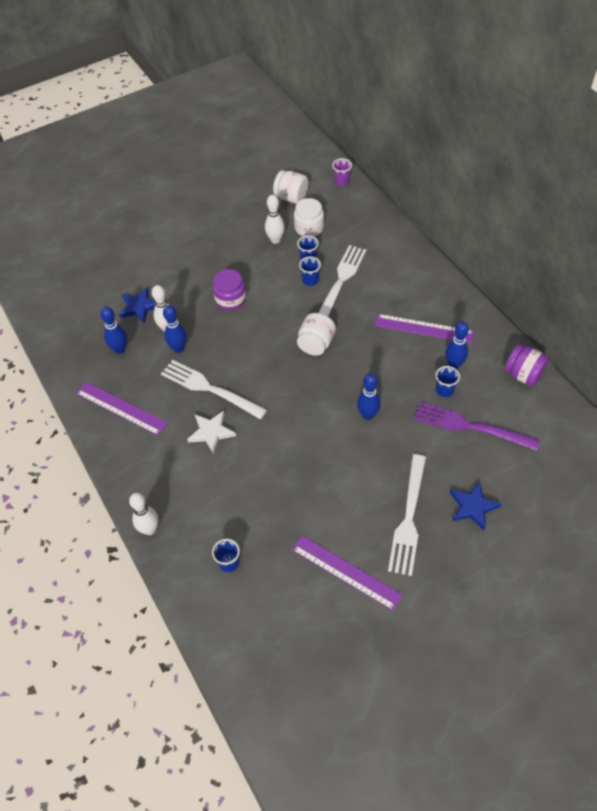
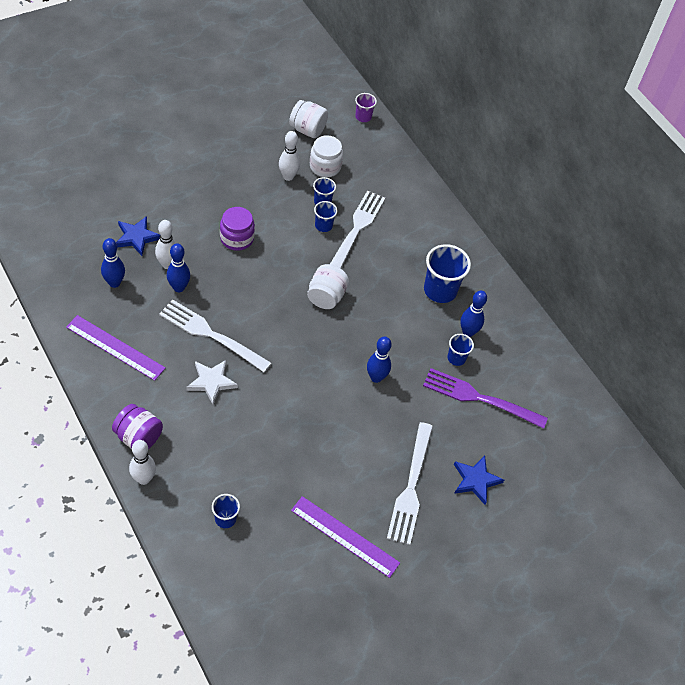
camera: 10 degrees left, 0 degrees up
(424, 328) = (440, 290): purple ruler -> blue cup
(523, 375) = (537, 349): purple jar -> purple jar (138, 437)

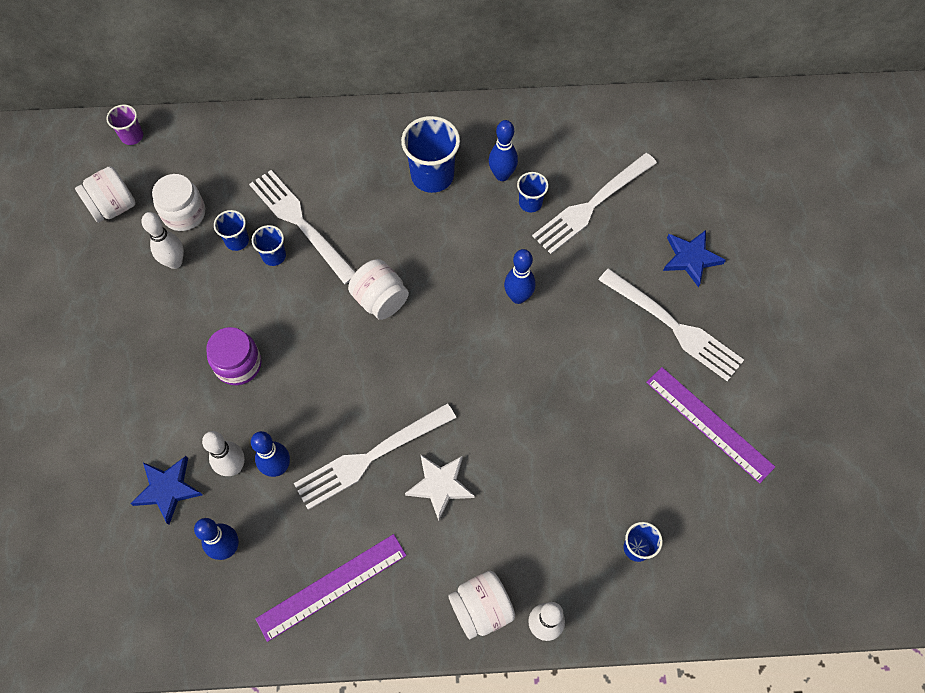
camera: 55 degrees left, 10 degrees up
(138, 437) = (481, 609): purple jar -> white jar
(344, 536) = (709, 424): purple ruler -> purple ruler turned 75 degrees clockwise
(479, 398) = (592, 205): purple fork -> white fork

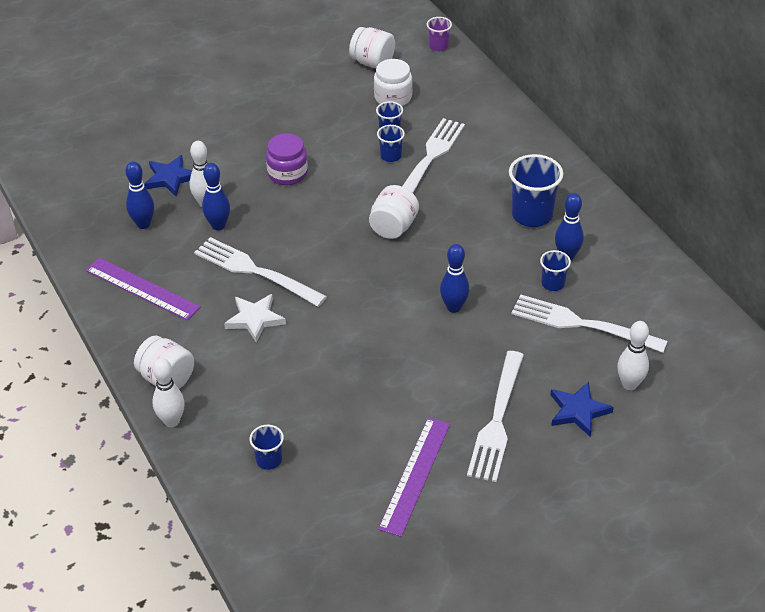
camera: 65 degrees right, 20 degrees down
(175, 262) = (349, 109): white bowling pin -> white bowling pin (629, 384)

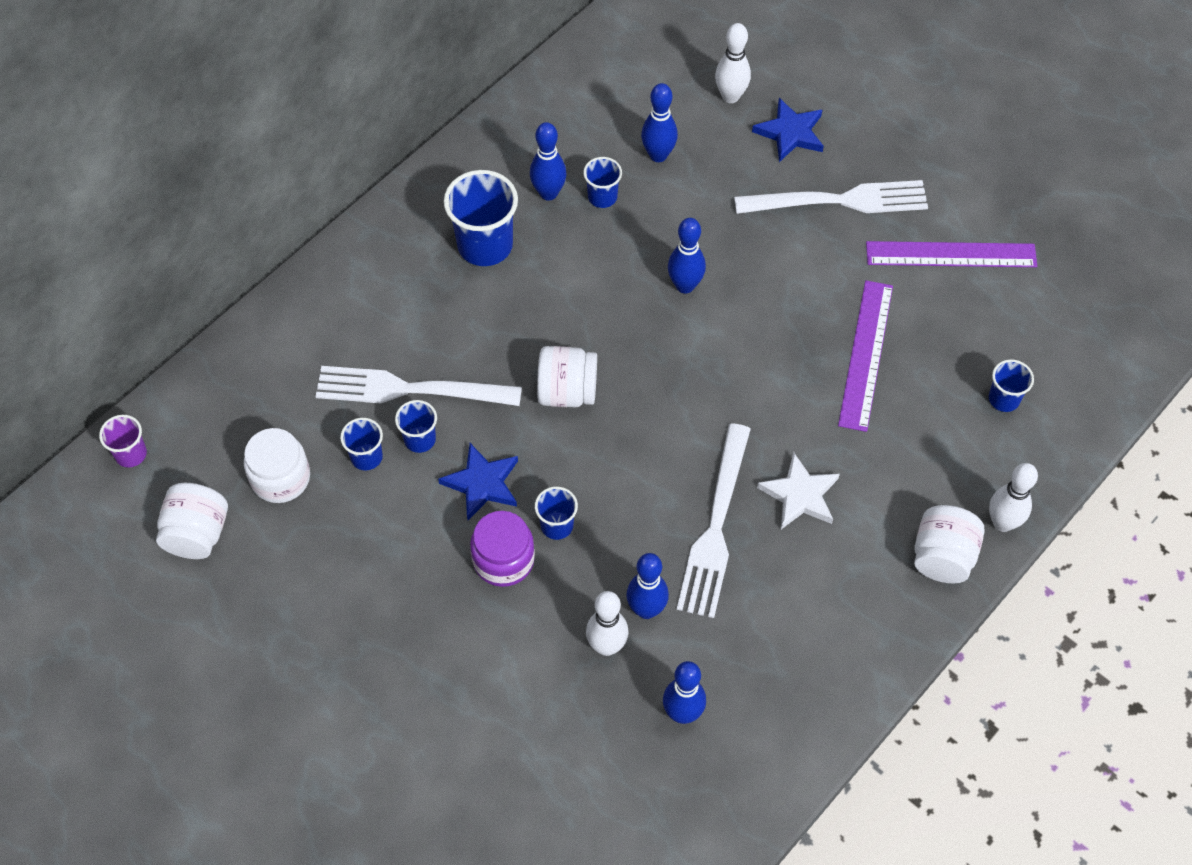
camera: 110 degrees left, 15 degrees up
(142, 289) = (807, 656): purple ruler -> purple ruler (866, 354)
(170, 178) = (570, 720): blue star -> blue star (482, 483)
(298, 201) = (557, 525): none -> blue cup
(582, 324) = (658, 155): white fork -> blue bowling pin

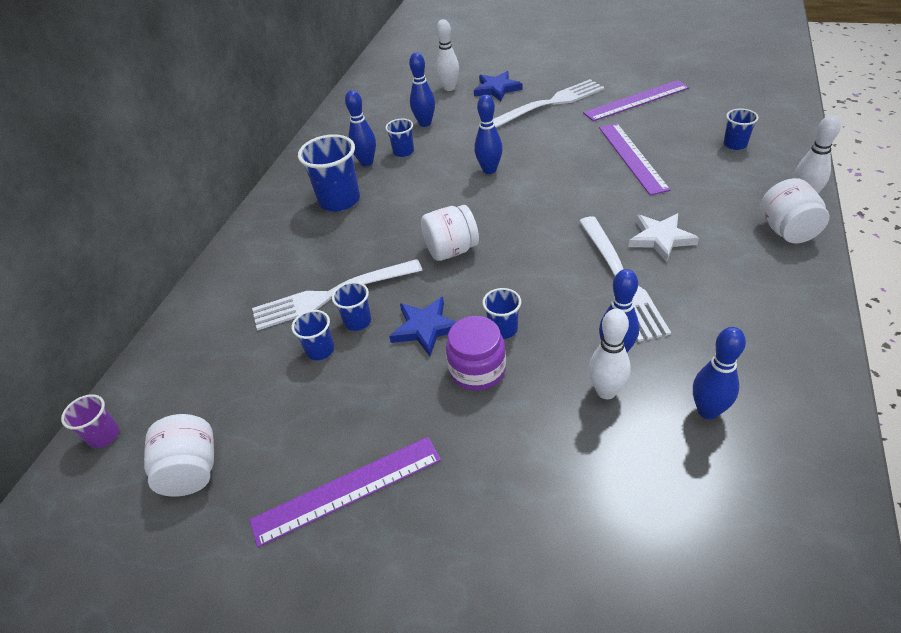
camera: 20 degrees left, 15 degrees down
(280, 478) = (252, 395): white jar -> none
(322, 623) = (347, 490): none -> purple ruler

